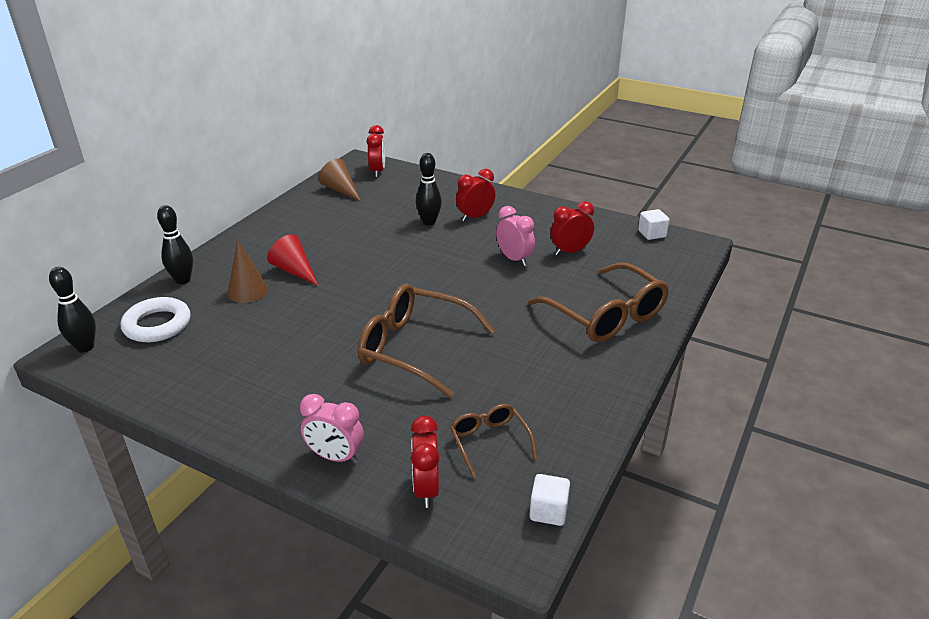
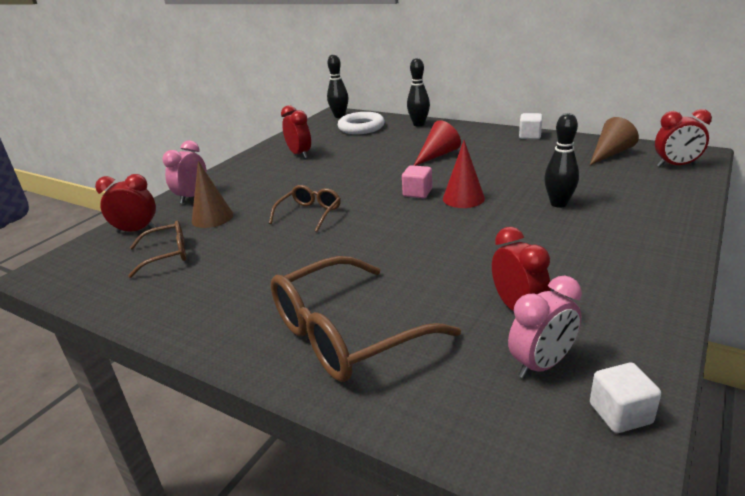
camera: 95 degrees right, 5 degrees down
(247, 291) = (404, 144): brown cone -> brown cone (212, 217)
(386, 284) = (417, 193): none -> pink cube
(406, 261) = (463, 198): none -> red cone
(414, 348) = (310, 214): brown glasses -> brown glasses, size x0.53
(475, 217) = (588, 231): red clock -> red clock (299, 154)
(514, 259) = (484, 262): pink clock -> pink clock (541, 365)
(548, 511) = (70, 284): white cube -> white cube (530, 136)

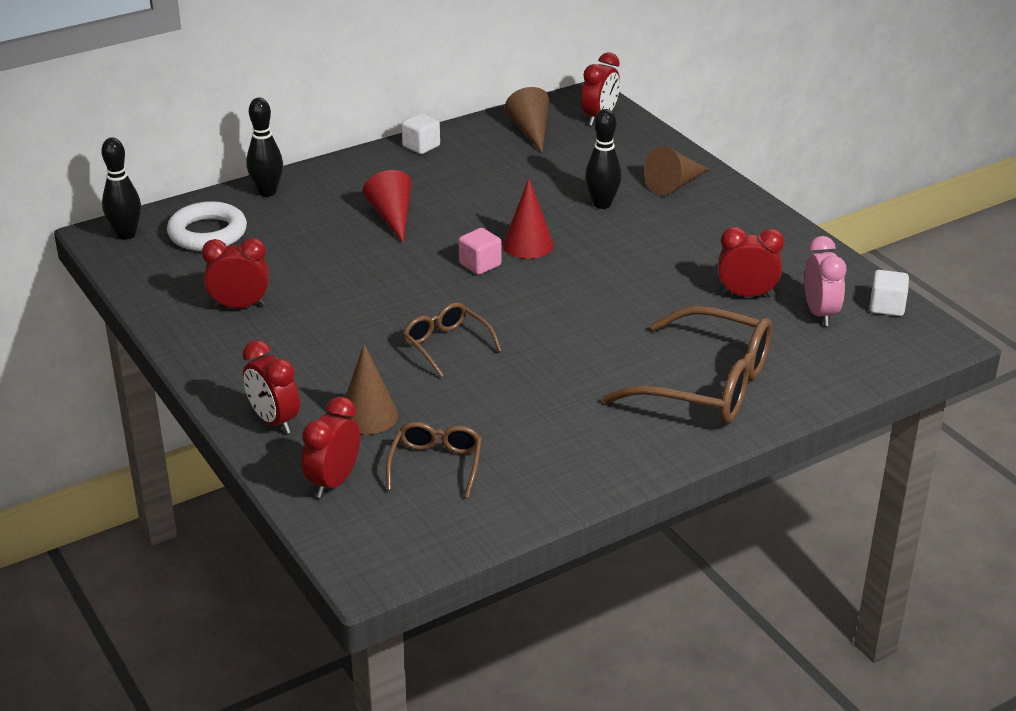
camera: 65 degrees left, 5 degrees up
(192, 197) = (274, 421): pink clock -> red clock
(346, 334) = (707, 385): brown glasses -> brown glasses turned 60 degrees counterclockwise
(639, 220) = (674, 184): none -> brown cone

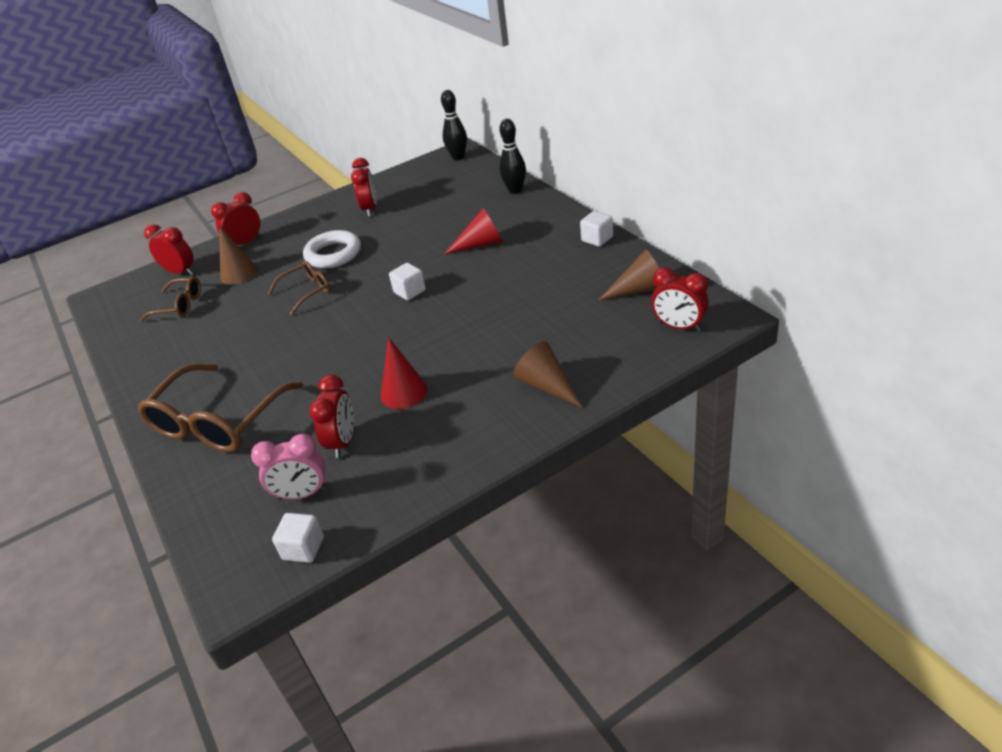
camera: 95 degrees right, 5 degrees up
(207, 233) = (459, 181): white ring -> white ring (333, 254)
(480, 264) = (410, 291): pink cube -> white cube
(528, 245) = (437, 310): red cone -> red cone (404, 392)
(602, 204) = (505, 343): black bowling pin -> none

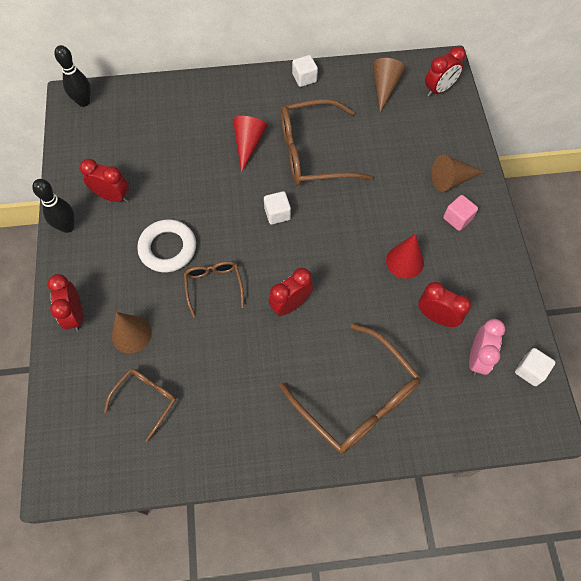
camera: 70 degrees left, 25 degrees up
(180, 272) = (79, 388): red clock -> red clock (290, 304)
(491, 410) = (457, 218): none -> pink cube
(502, 281) = (312, 153): none -> brown glasses
(515, 190) = (186, 90): black bowling pin -> black bowling pin (67, 227)

